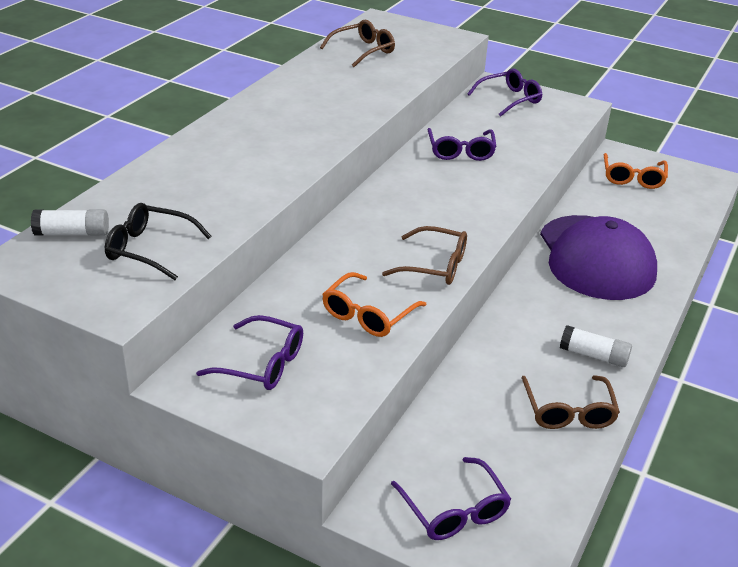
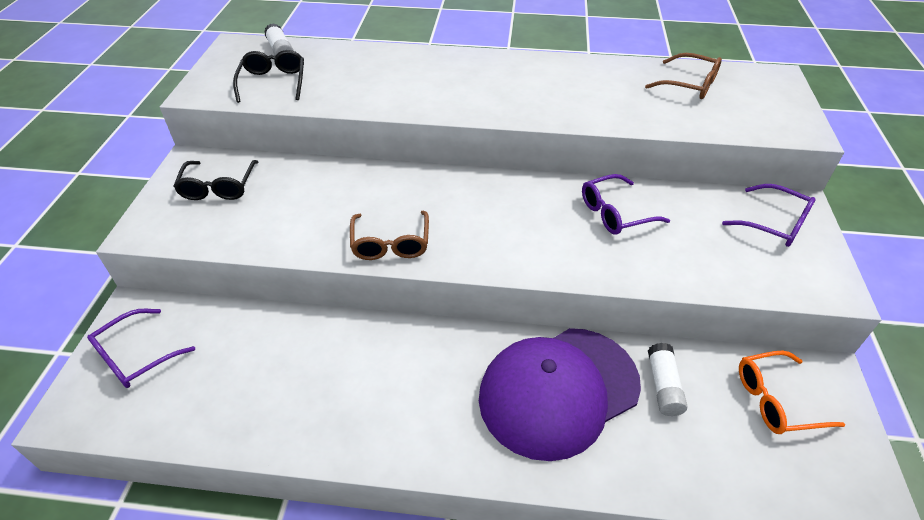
camera: 70 degrees right, 10 degrees up
(263, 364) = (218, 188): purple glasses -> black glasses
(367, 315) = (297, 222): orange glasses -> none
(568, 412) = (276, 413): brown glasses -> none
(593, 355) = (373, 419): white glue stick -> white glue stick (663, 385)

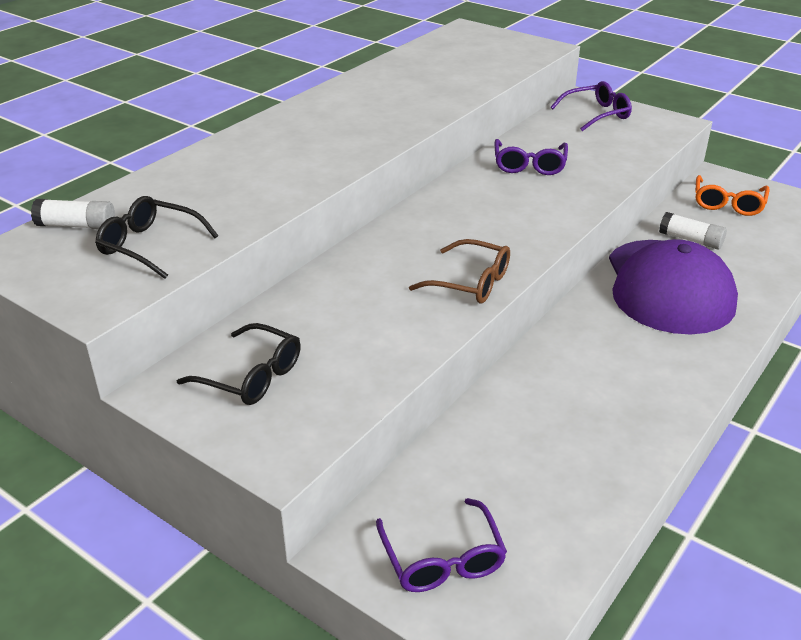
camera: 60 degrees left, 10 degrees down
(690, 85) = (440, 58): brown glasses -> none

